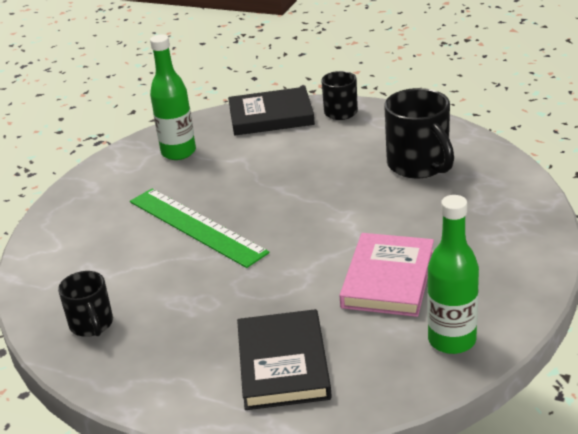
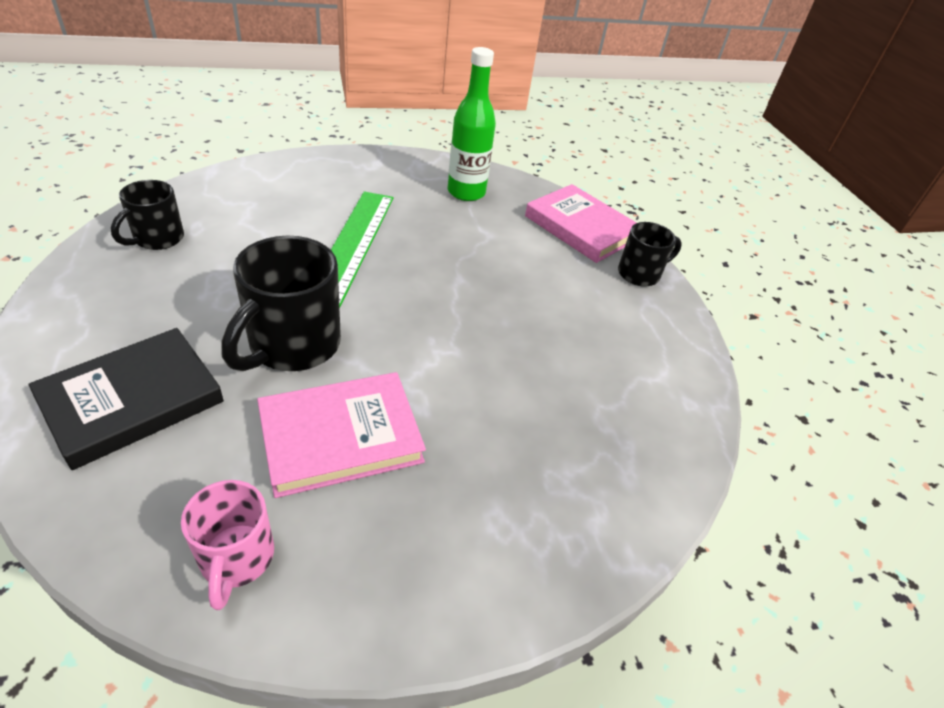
camera: 45 degrees right, 10 degrees up
(271, 116) = (581, 228): black book -> pink book
(419, 165) = (597, 379): black mug -> black mug (292, 346)
(452, 340) = (236, 559): green bottle -> pink mug

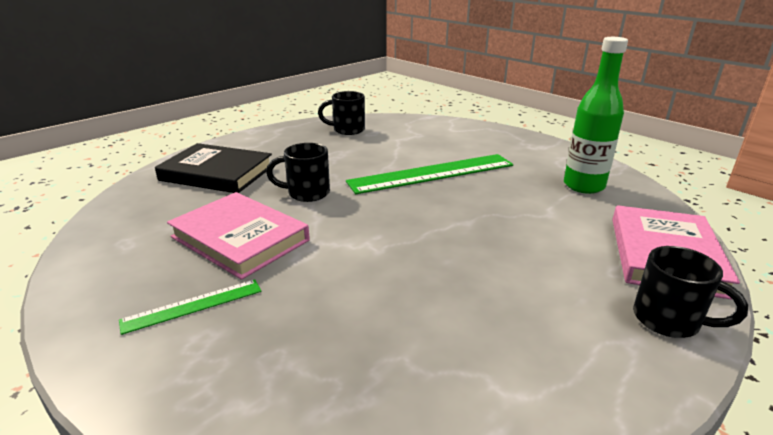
camera: 65 degrees right, 15 degrees down
(236, 559) = (117, 244): pink mug -> none
(292, 346) = (307, 193): black mug -> black mug, size x0.60
(439, 515) = (193, 305): none -> green ruler

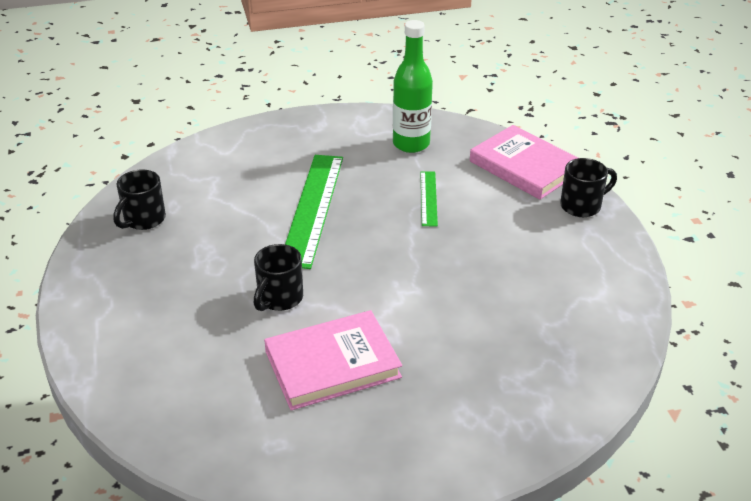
camera: 60 degrees left, 10 degrees up
(193, 305) = (418, 413): green ruler -> green ruler (428, 198)
(217, 173) = (164, 351): black book -> none

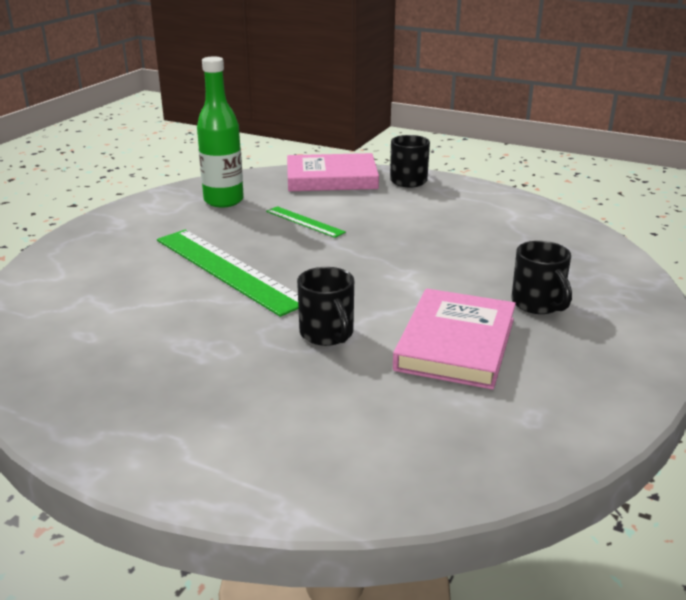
camera: 50 degrees left, 10 degrees down
(143, 220) = (72, 361): black mug -> black mug (538, 304)

